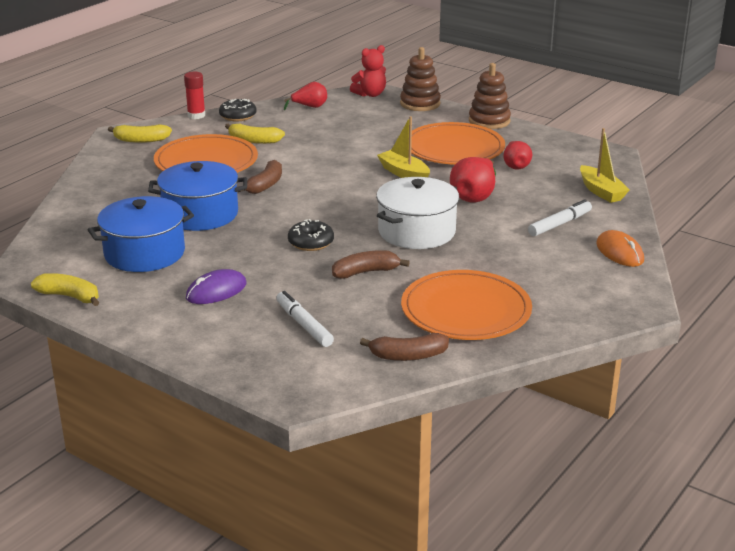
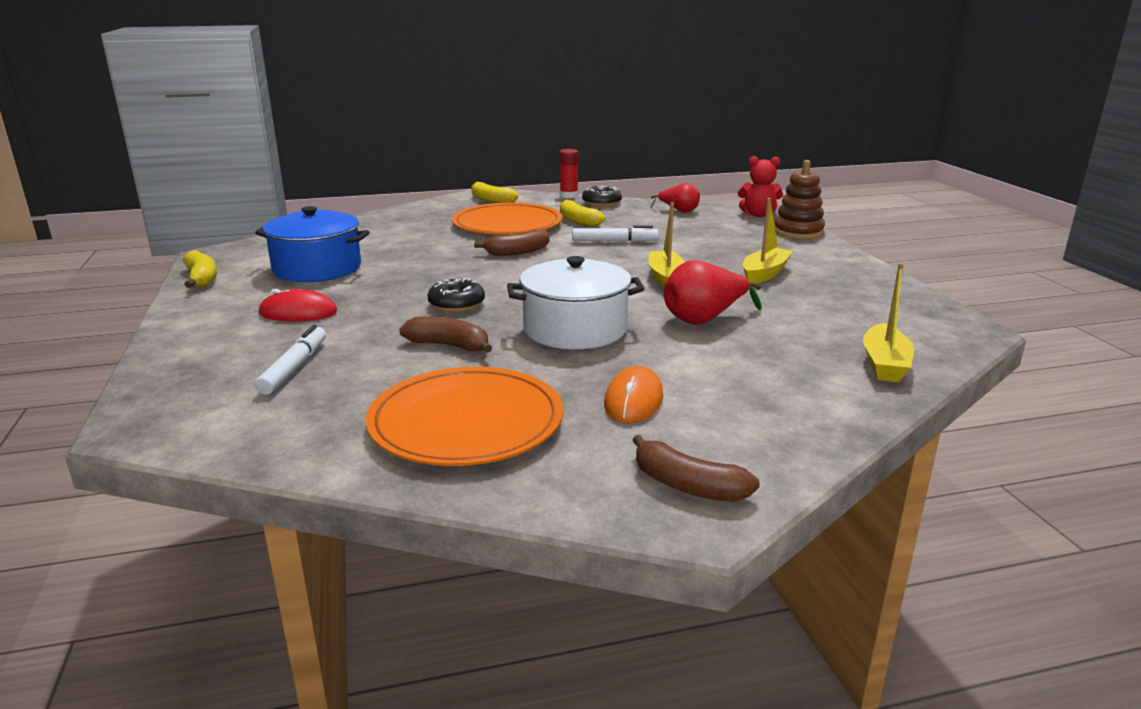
camera: 40 degrees right, 5 degrees down
(200, 214) = (419, 256): blue pot -> none
(216, 291) = (298, 312): purple mouse -> red mouse
(408, 356) = (310, 440): brown banana -> brown banana (687, 485)
(454, 148) = (764, 274): orange plate -> yellow boat
(489, 121) = (853, 262): brown stacking toy -> none
(515, 165) = (811, 307): red pear -> none
(560, 224) = (760, 378): white marker -> white marker (614, 241)
(619, 252) = (789, 439): orange mouse -> orange mouse (633, 400)

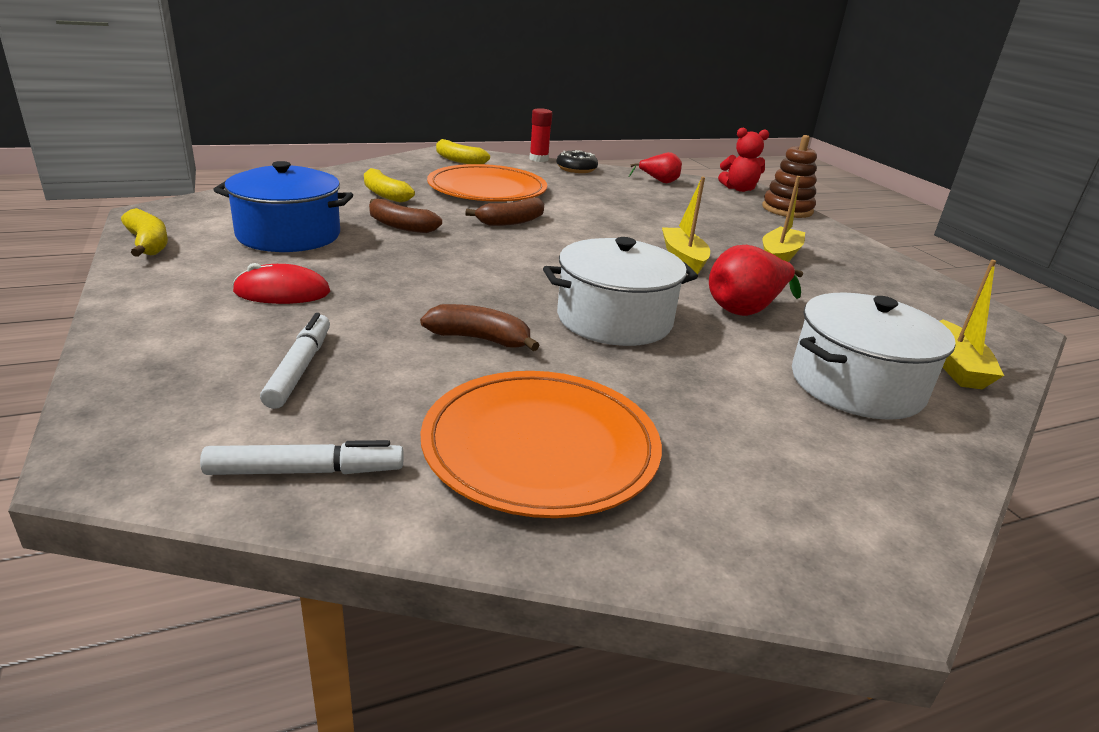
camera: 10 degrees left, 5 degrees up
(456, 304) = (468, 285): black donut -> none
(578, 221) = (561, 188): yellow banana -> yellow banana (385, 194)
(614, 241) = (609, 213): white marker -> white marker (306, 471)
(633, 400) = (721, 414): orange mouse -> none
(687, 485) = (838, 535): brown banana -> brown banana (400, 226)
(774, 378) = (856, 384): none -> white pot

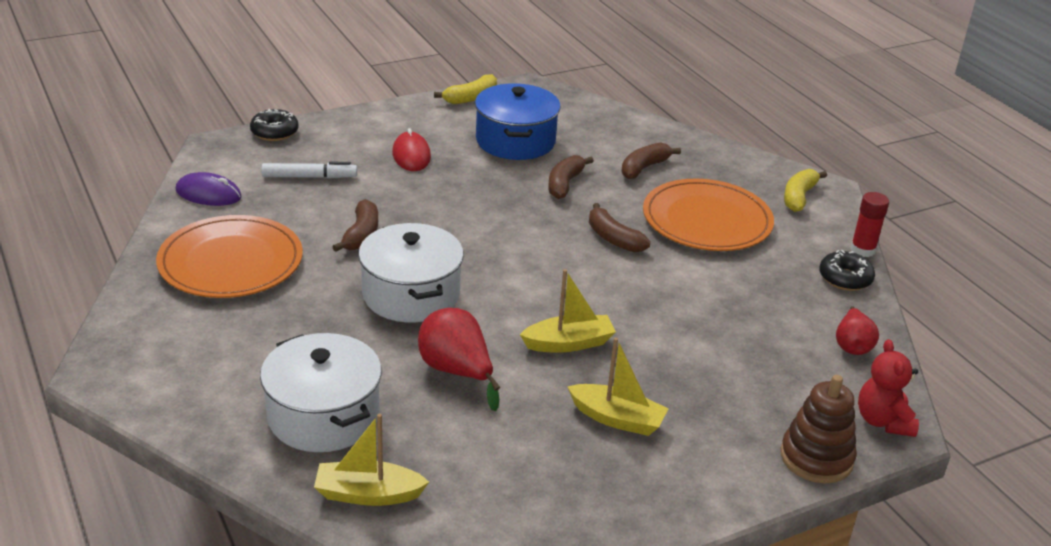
camera: 85 degrees right, 5 degrees up
(111, 394) = (274, 132): none -> black donut
(306, 471) = (208, 194): white marker -> purple mouse
(385, 194) = (644, 168): yellow banana -> brown banana

